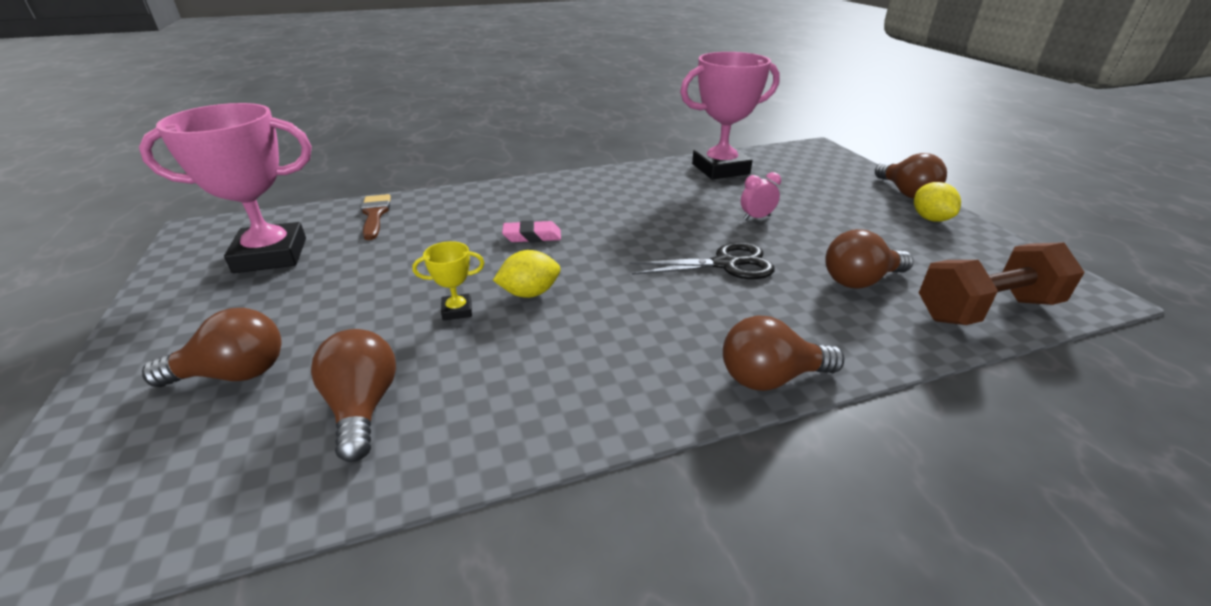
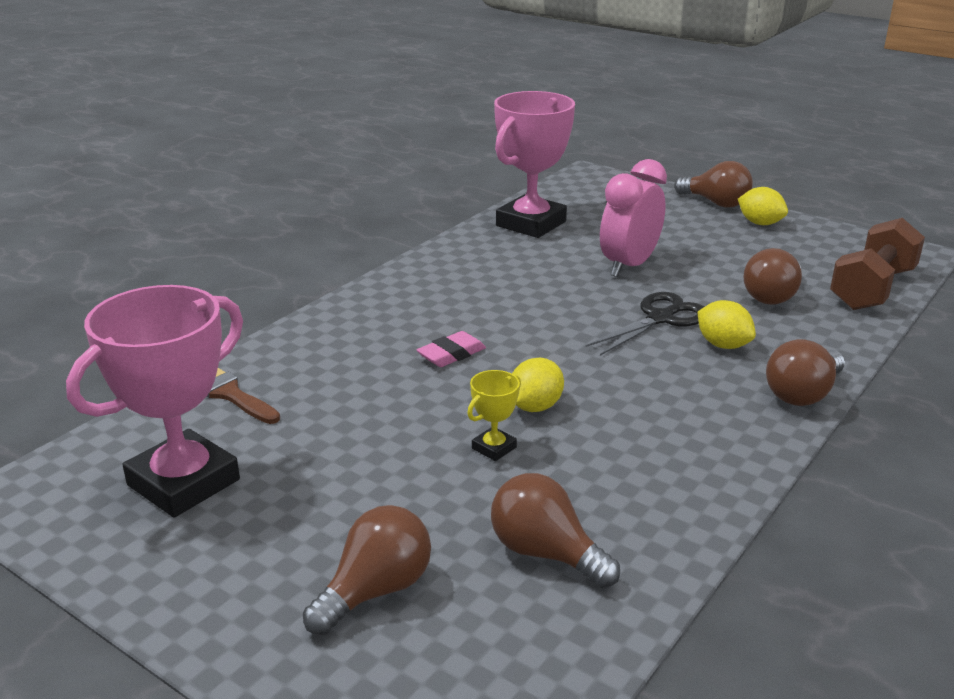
camera: 35 degrees left, 5 degrees down
(752, 304) = (723, 345): none -> yellow lemon
(756, 218) = (629, 266): pink clock -> pink clock, size x2.05

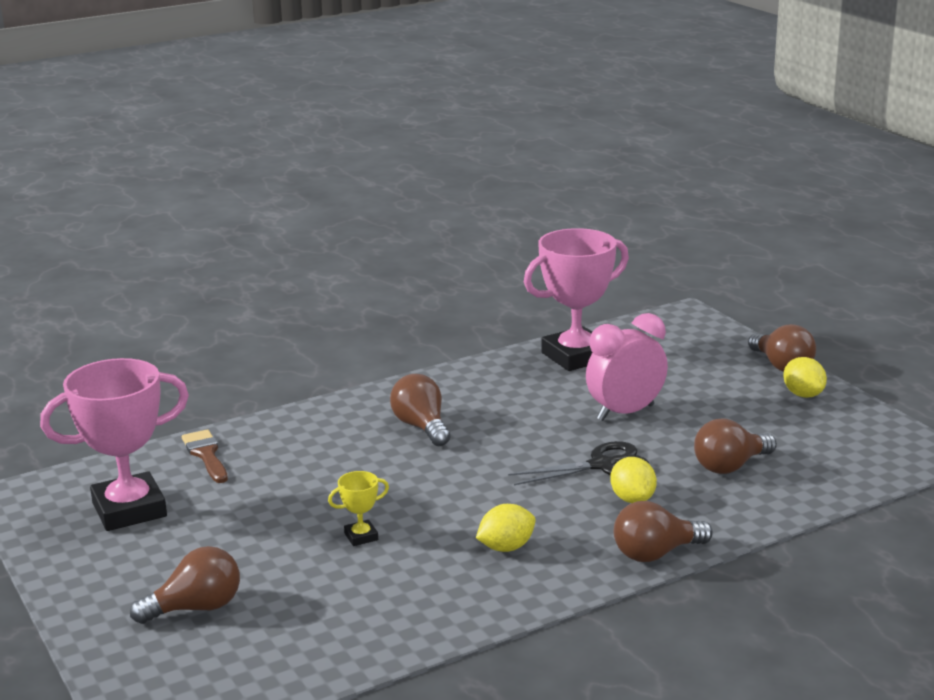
camera: 25 degrees right, 5 degrees down
(451, 354) = (395, 459): pink eraser -> none
(535, 407) = (422, 514): yellow lemon -> yellow lemon (506, 547)
(545, 553) = (329, 615): brown light bulb -> brown light bulb (421, 427)
(872, 289) = (838, 479): brown dumbbell -> none

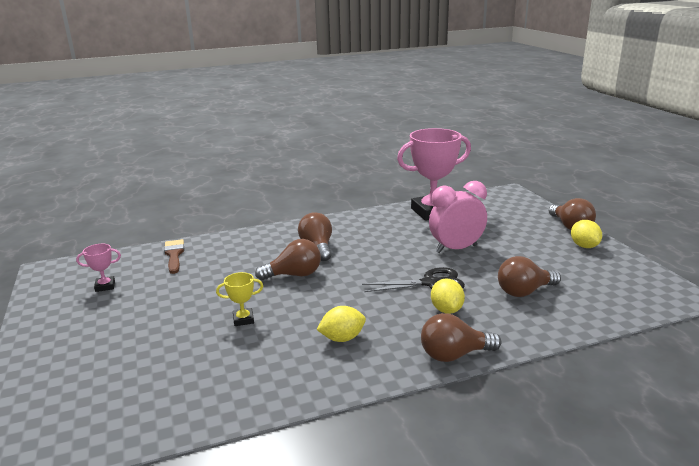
camera: 10 degrees right, 0 degrees up
(129, 510) = (105, 286): pink trophy -> pink trophy, size x0.42
(196, 608) = (101, 363): brown light bulb -> brown light bulb (294, 275)

